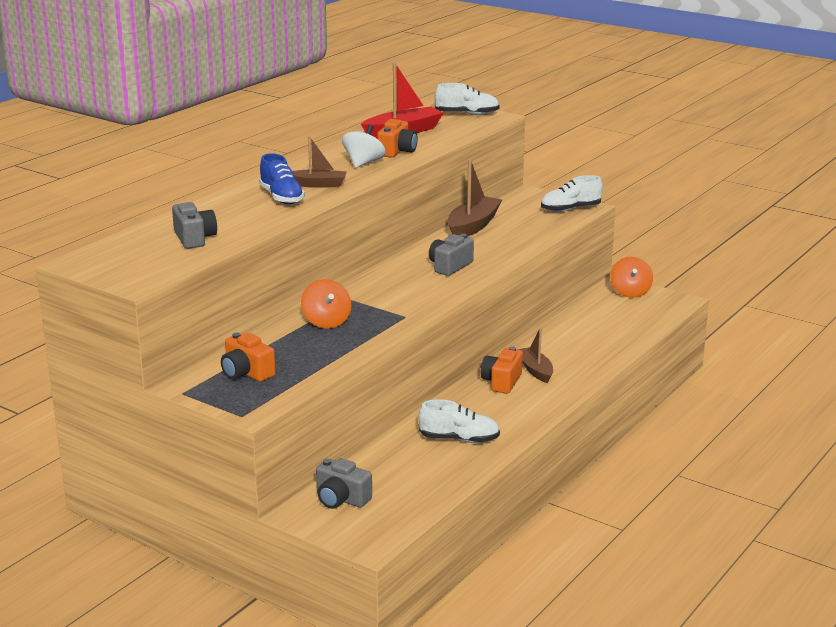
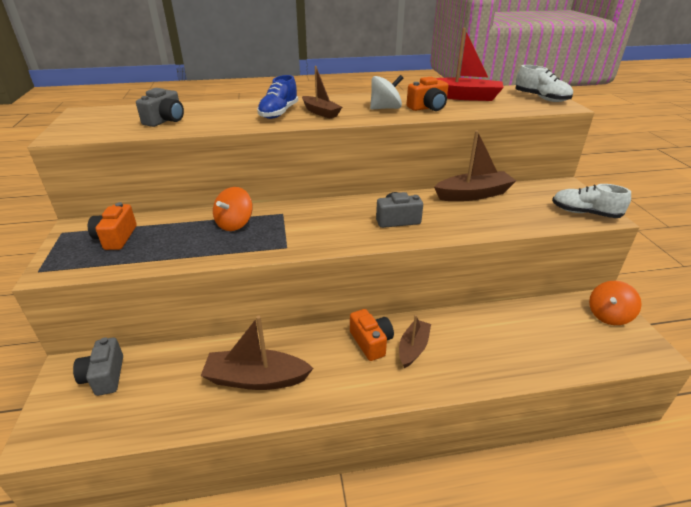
camera: 45 degrees right, 10 degrees up
(459, 439) = (256, 379): white shoe -> brown boat
(502, 382) = (371, 342): orange camera -> orange camera turned 90 degrees clockwise

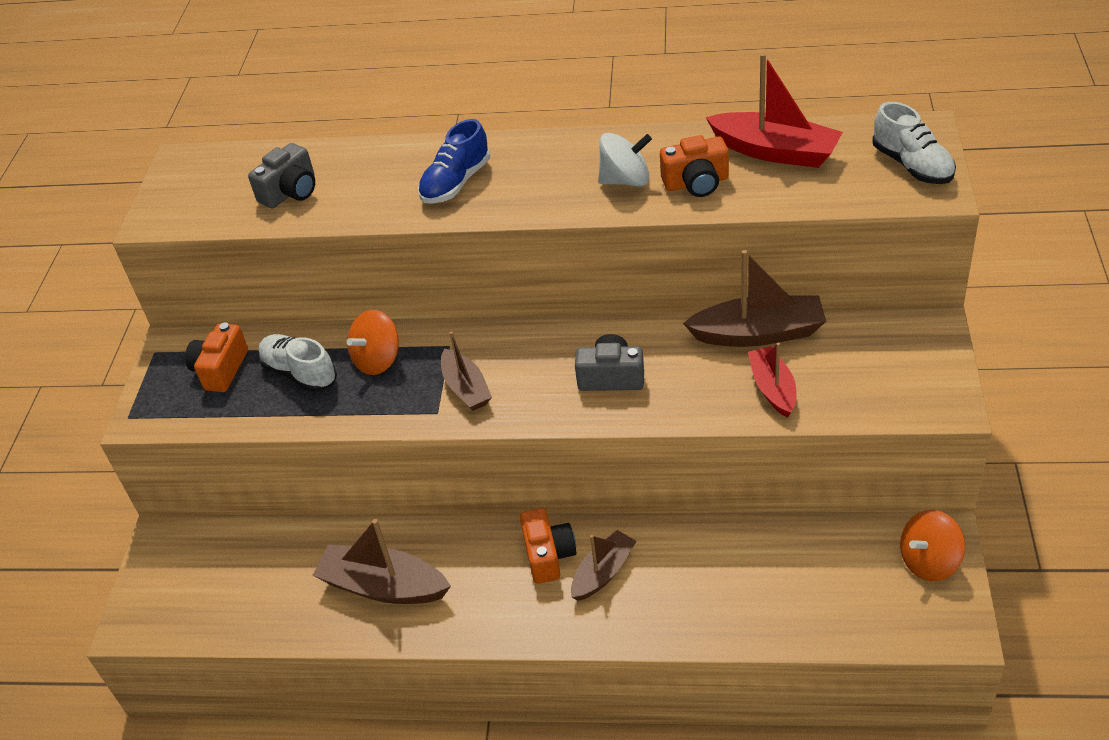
camera: 20 degrees right, 10 degrees up
(104, 376) = (204, 555): grey camera -> none
(320, 112) = (519, 185): brown boat -> brown boat (466, 388)
(499, 217) = (773, 388): none -> red boat
(585, 213) = (919, 394): white shoe -> white shoe (300, 373)

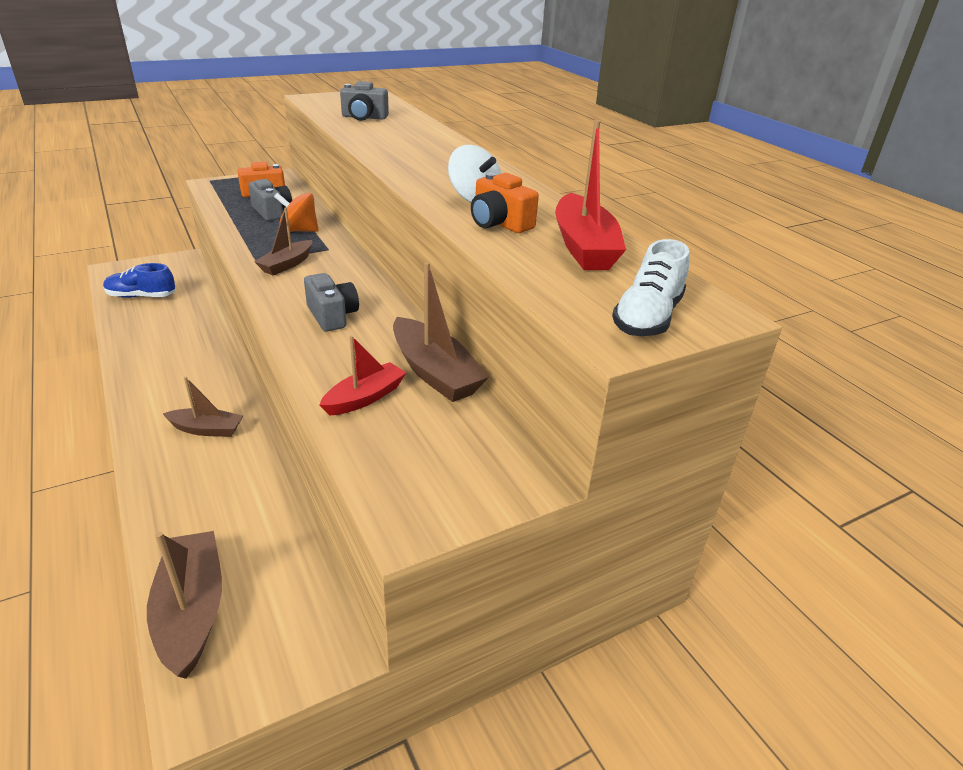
camera: 50 degrees right, 10 degrees down
(300, 373) = (272, 212): white shoe -> grey camera
(383, 586) = (164, 339): brown boat -> brown boat (191, 611)
(456, 183) = (415, 152): blue shoe -> blue shoe (141, 296)
(548, 555) = (216, 398): orange camera -> none
(929, 561) = (293, 648): orange spinning top -> none

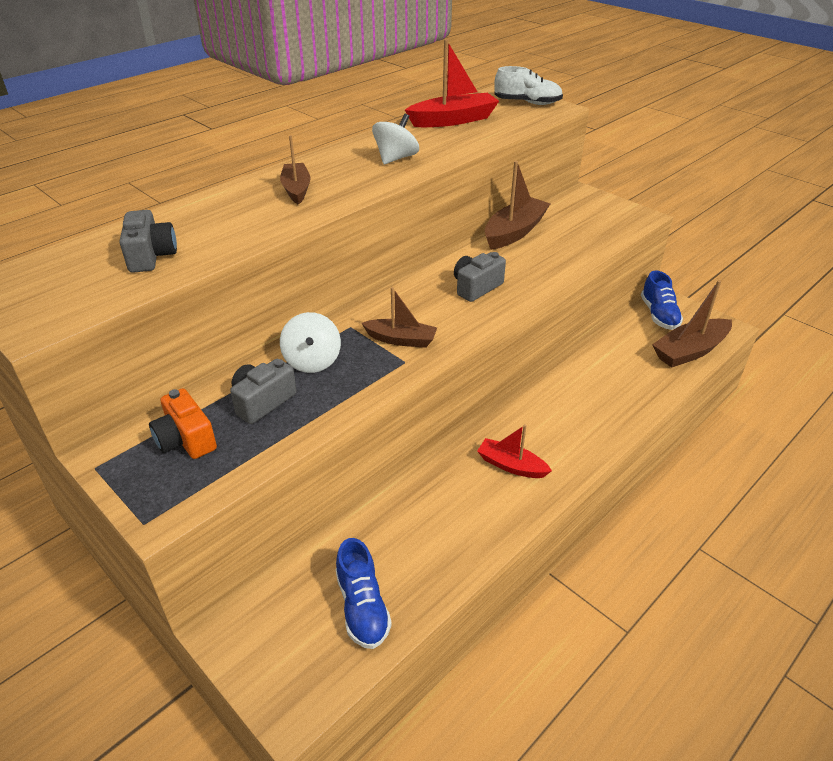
camera: 105 degrees left, 5 degrees up
(206, 429) = (556, 415): brown boat -> brown boat (296, 189)
(298, 231) = (312, 361): orange spinning top -> white spinning top
(298, 619) = (659, 315): none -> blue shoe
(365, 398) = (562, 248): red boat -> red boat (511, 465)
(499, 223) = (438, 145): orange camera -> none

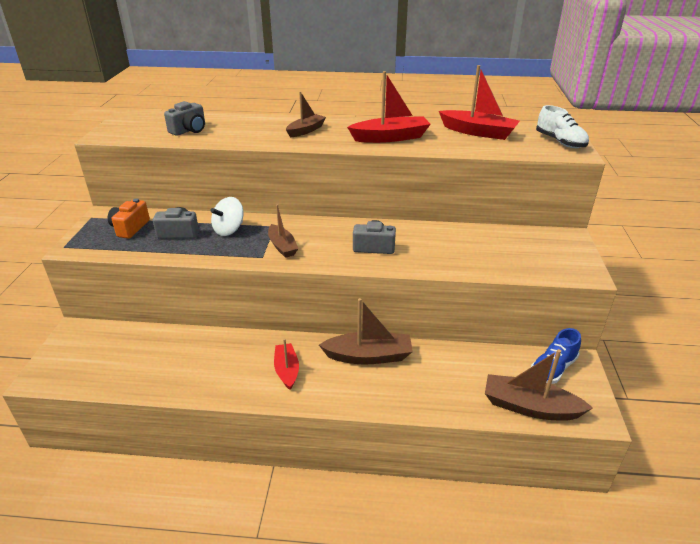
camera: 50 degrees right, 5 degrees down
(362, 607) = (120, 367): blue shoe -> none
(396, 158) = (390, 138): white spinning top -> red boat
(514, 232) = (464, 232): brown boat -> brown boat (368, 356)

